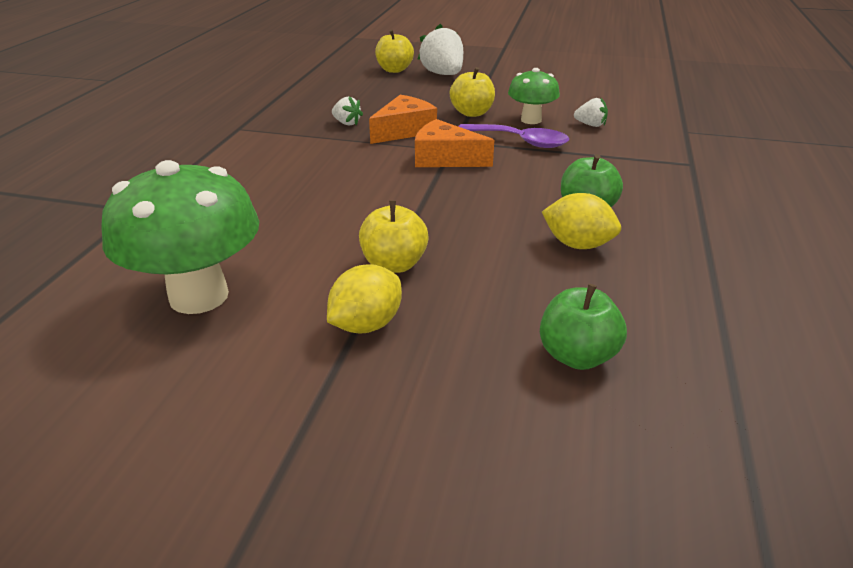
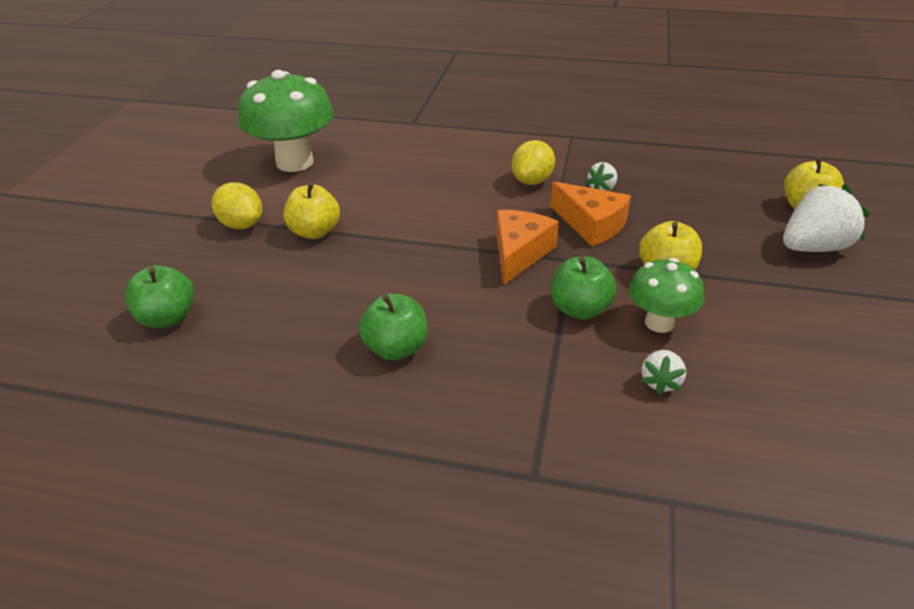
camera: 90 degrees right, 5 degrees up
(520, 141) = (580, 309): purple spoon -> green apple
(577, 244) = (326, 334): yellow lemon -> yellow lemon (532, 181)

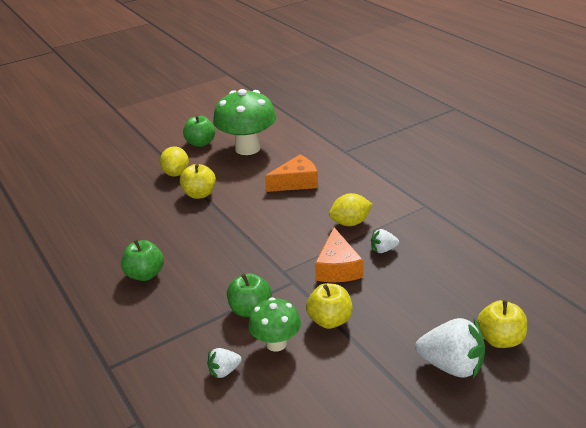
camera: 45 degrees right, 5 degrees down
(168, 318) = (90, 205): green apple -> green apple (200, 143)
(519, 253) = (272, 261): orange cheese -> orange cheese (296, 182)

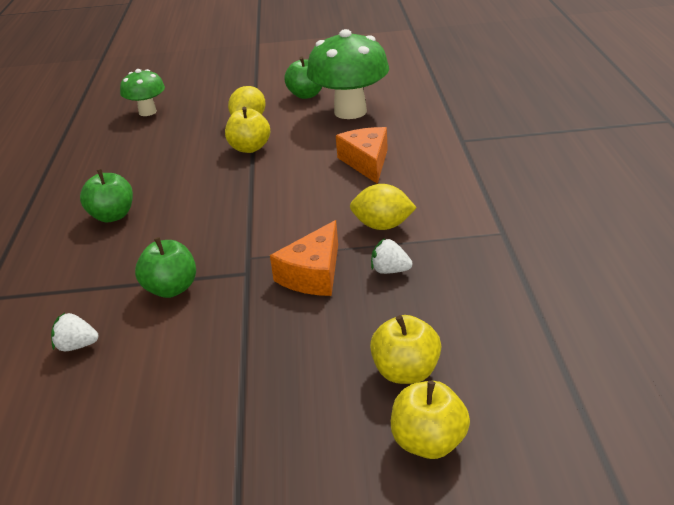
camera: 30 degrees right, 0 degrees up
(276, 343) = (157, 337): green mushroom -> green mushroom (147, 112)
(296, 182) = (366, 162): orange cheese -> orange cheese turned 105 degrees counterclockwise
(330, 320) = (241, 333): yellow apple -> yellow apple (406, 372)
(451, 365) = (328, 449): white strawberry -> none

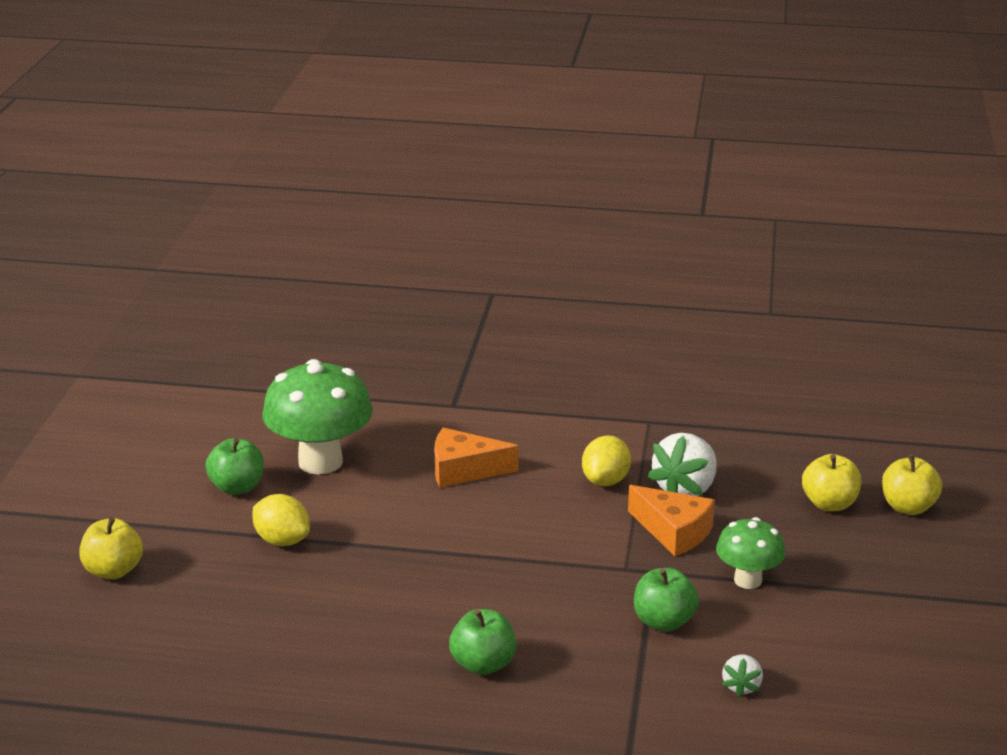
camera: 80 degrees left, 5 degrees down
(147, 112) = (171, 631): green mushroom -> green mushroom (748, 580)
(249, 148) = (368, 547): yellow apple -> yellow apple (113, 570)
(390, 270) = (685, 489): white strawberry -> white strawberry, size x1.93

